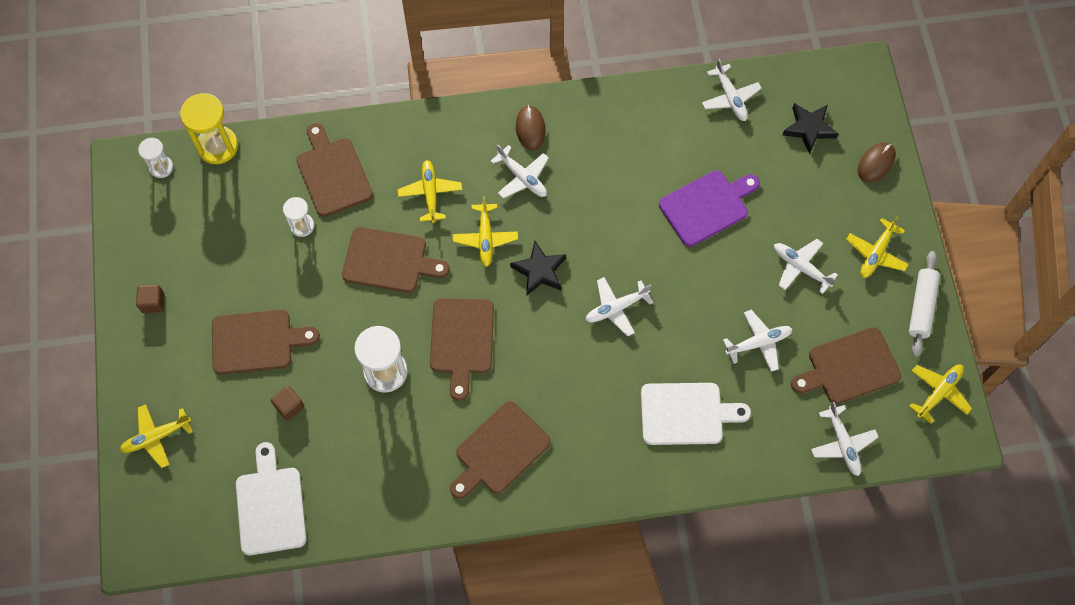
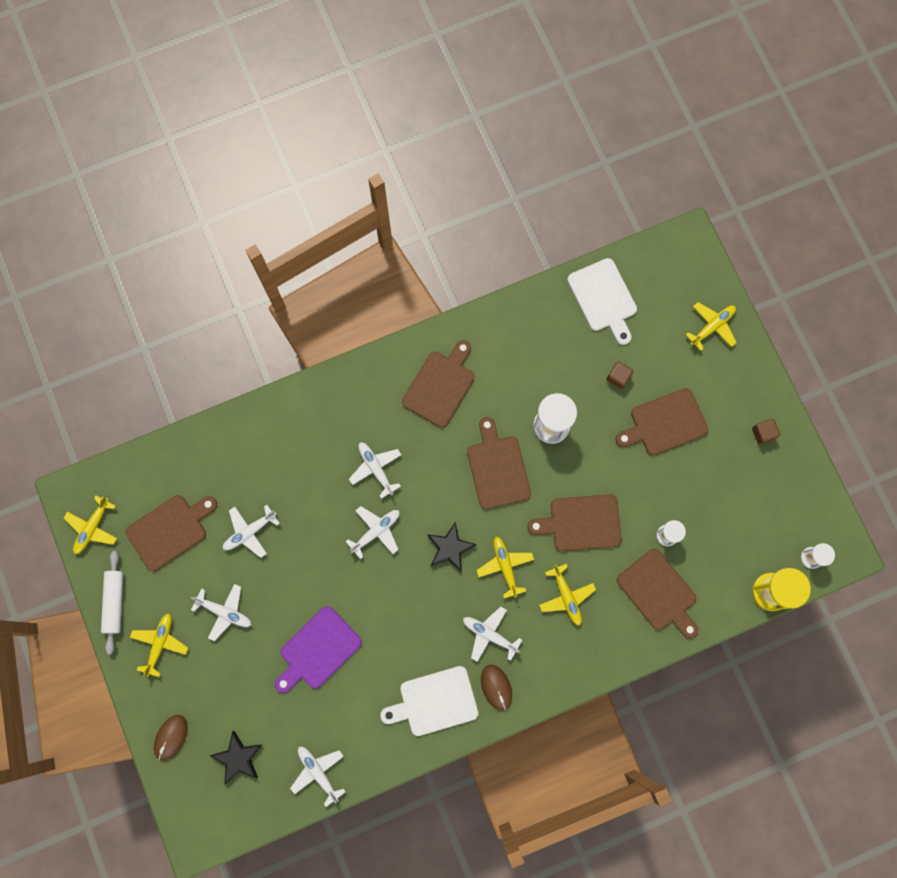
camera: 165 degrees right, 10 degrees up
(686, 413) = (298, 455): white cutting board -> white cutting board (434, 702)
(842, 444) = (167, 463): white plane -> white plane (376, 468)

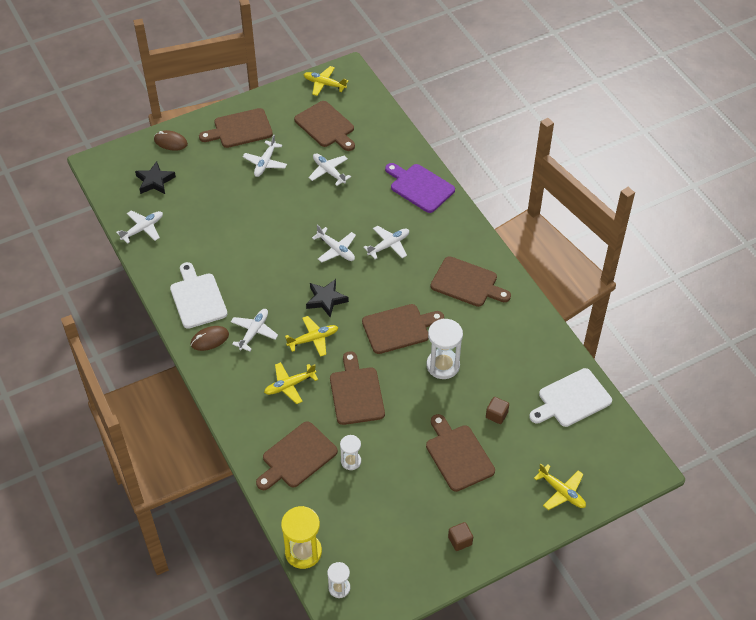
camera: 85 degrees right, 25 degrees down
(114, 602) = (269, 102): white rolling pin -> none
(160, 643) = (240, 129): yellow plane -> brown cutting board
(318, 650) = (237, 221): purple cutting board -> purple cutting board (419, 187)

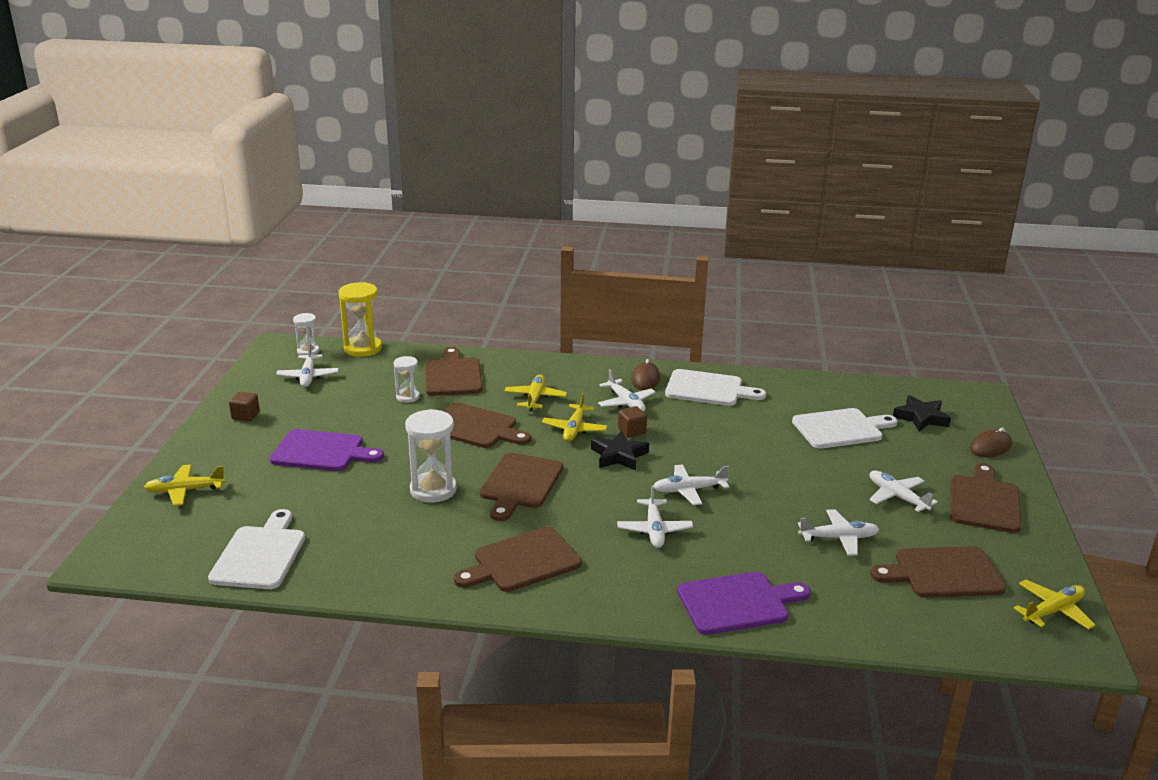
camera: 125 degrees right, 25 degrees down
(143, 229) = (844, 390): white plane -> white plane (308, 376)
(201, 212) = (841, 428): none -> white cutting board
(458, 455) = (322, 451): brown cutting board -> purple cutting board
(496, 415) = (325, 494): brown cube -> brown cube (632, 431)

